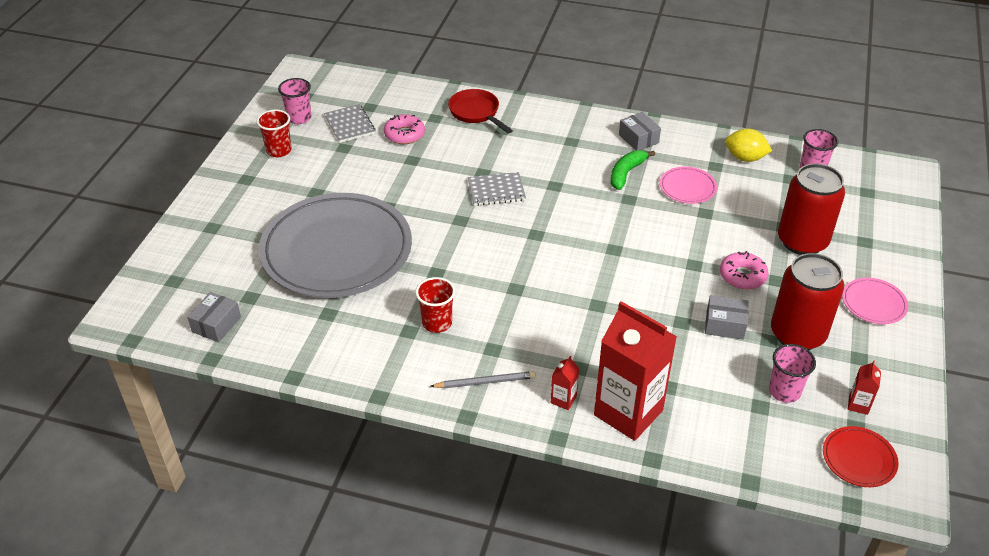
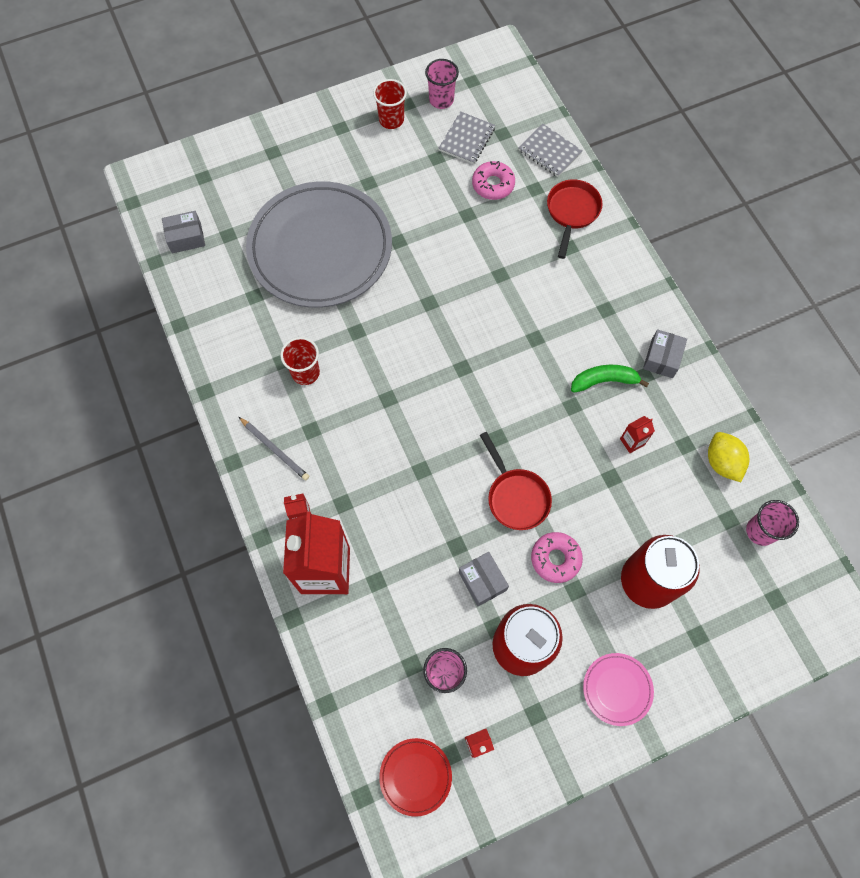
camera: 50 degrees right, 25 degrees up
(496, 191) = (488, 301): grey notebook -> grey notebook (549, 152)
(672, 267) = (516, 497): none -> red pan
(687, 188) = (632, 442): pink plate -> red carton

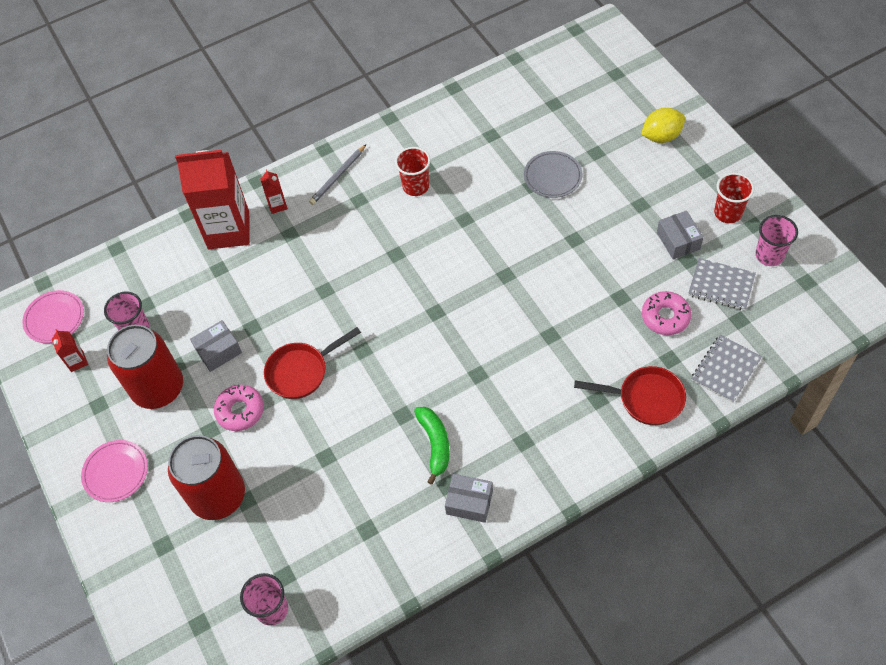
camera: 90 degrees right, 10 degrees down
(186, 238) = (545, 74): grey box -> grey box (678, 241)
(320, 248) = (552, 176): grey plate -> grey plate, size x0.40
(415, 776) = (54, 318): red plate -> pink plate
(632, 442) = (366, 475): red carton -> none
(722, 462) = (349, 568): yellow lemon -> yellow lemon (661, 136)

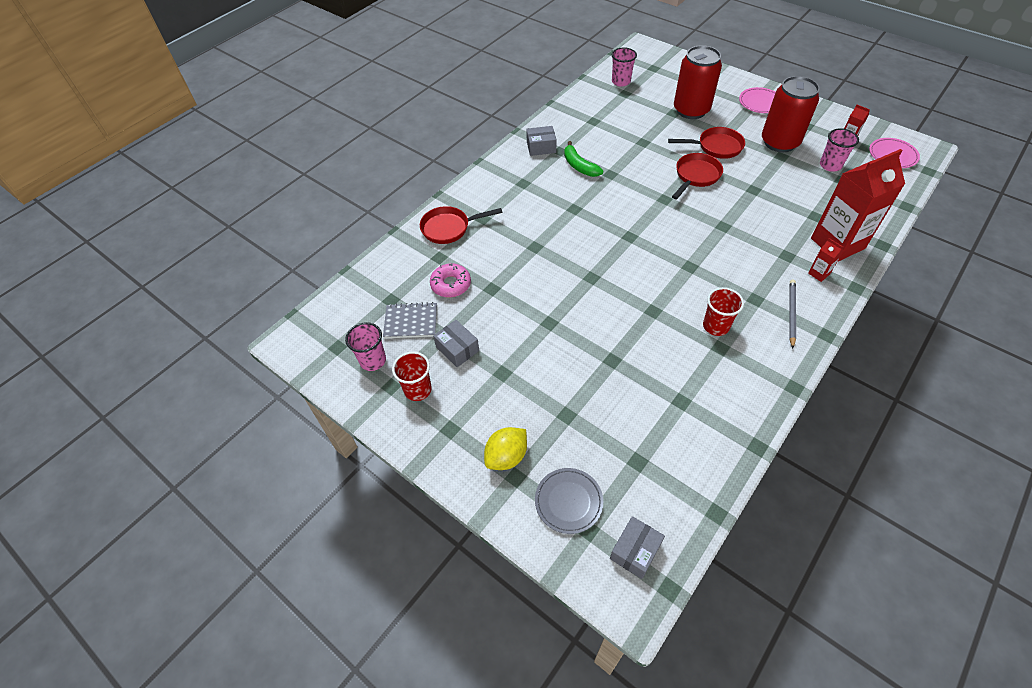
camera: 155 degrees right, 5 degrees down
(218, 351) = (762, 170): grey box -> grey box (635, 551)
(240, 411) = (716, 147): pink donut -> red pan
(552, 176) = (597, 375): grey plate -> grey plate (568, 501)
(725, 369) = (395, 262): grey notebook -> none

